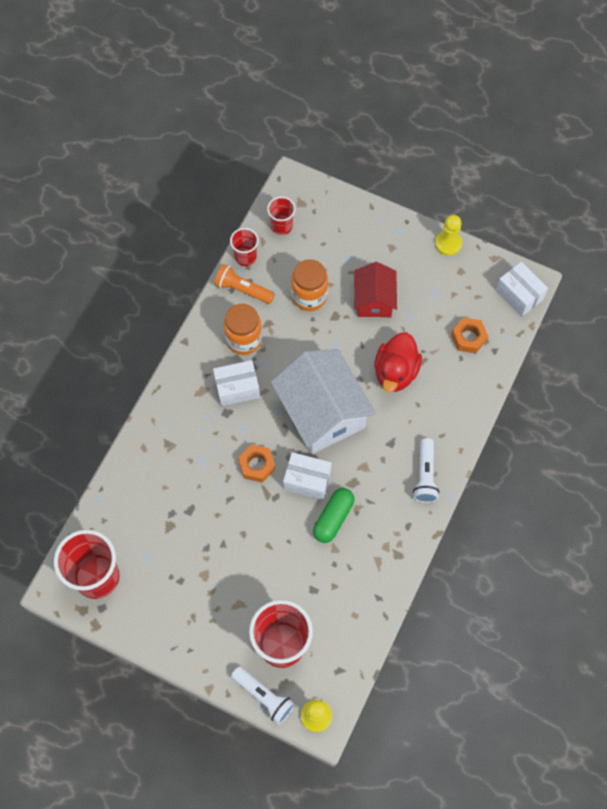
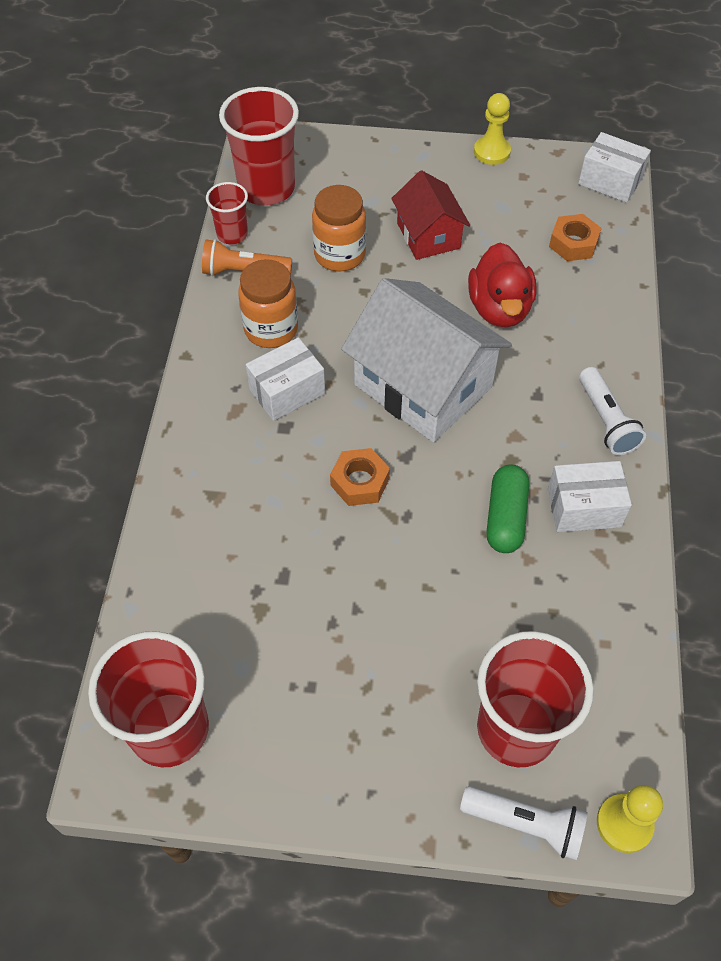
camera: 20 degrees left, 10 degrees down
(281, 226) = (266, 188): red cup -> red cup, size x1.89
(307, 480) = (443, 479): white box -> white box (584, 508)

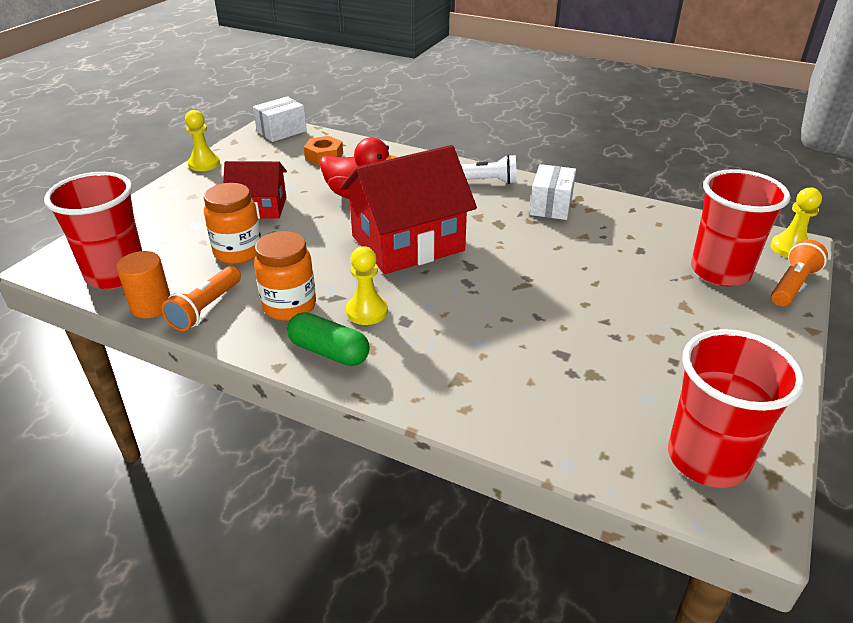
camera: 70 degrees left, 20 degrees down
(232, 234) = (151, 306): red cup -> orange cylinder
(287, 391) = (367, 311): white box -> yellow pawn
(360, 482) = (484, 293): orange nut -> none
(423, 386) = (408, 243): white house -> red house
(506, 517) = (546, 236): green capsule -> green capsule (329, 352)
(525, 824) = (792, 285): white flashlight -> orange flashlight

